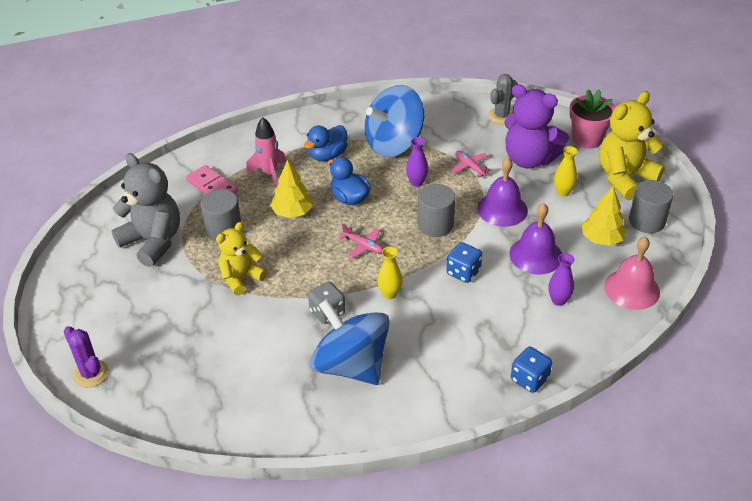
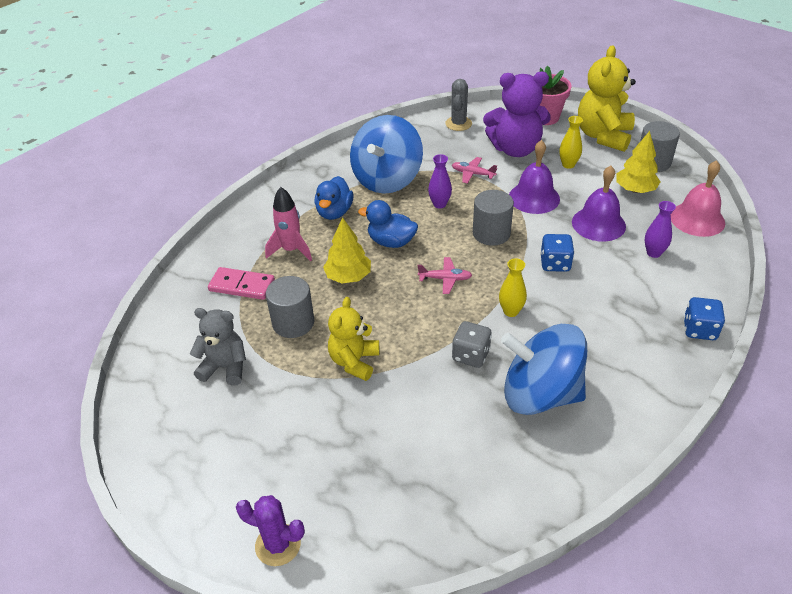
camera: 30 degrees left, 0 degrees up
(153, 241) = (225, 367): grey teddy bear -> grey teddy bear, size x0.64

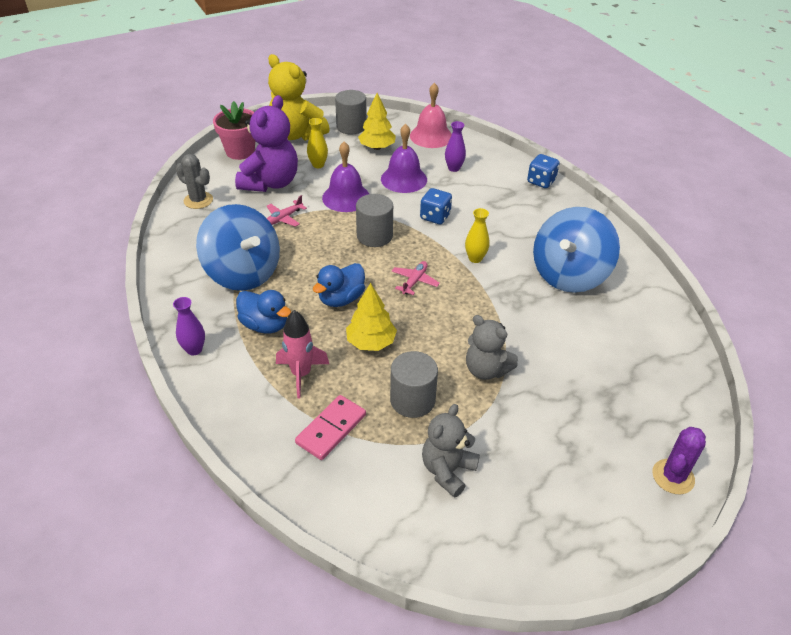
camera: 70 degrees left, 0 degrees up
(354, 361) = (486, 370): yellow teddy bear -> grey teddy bear
(439, 204) = (311, 252): purple vase -> purple vase (194, 349)
(471, 355) = (513, 297): grey dice -> none

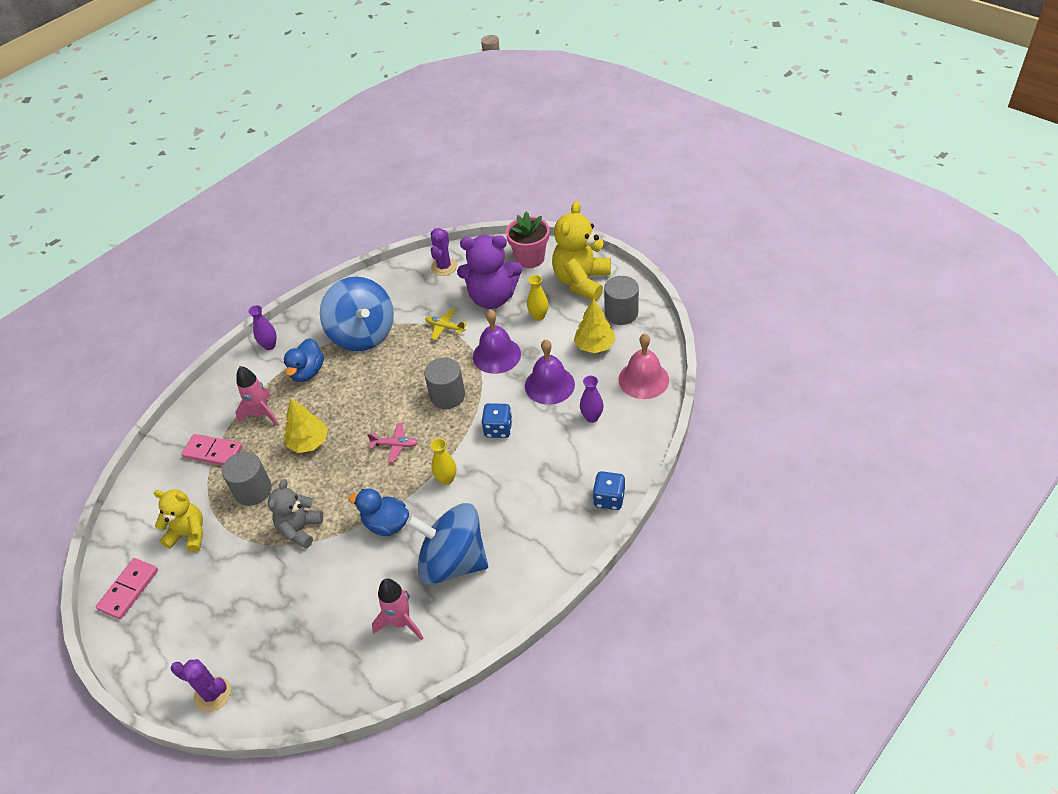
camera: 75 degrees right, 5 degrees up
(198, 200) = (444, 267): grey cactus -> purple cactus
(243, 273) = (363, 334): blue spinning top -> blue spinning top turned 60 degrees counterclockwise
(284, 218) = (445, 327): pink plane -> yellow plane
(341, 299) = (354, 405): blue duck -> blue duck (386, 524)
(447, 470) = (189, 534): grey teddy bear -> yellow teddy bear
(506, 546) = (128, 590): none -> pink domino
(623, 319) = (401, 622): none -> pink rocket

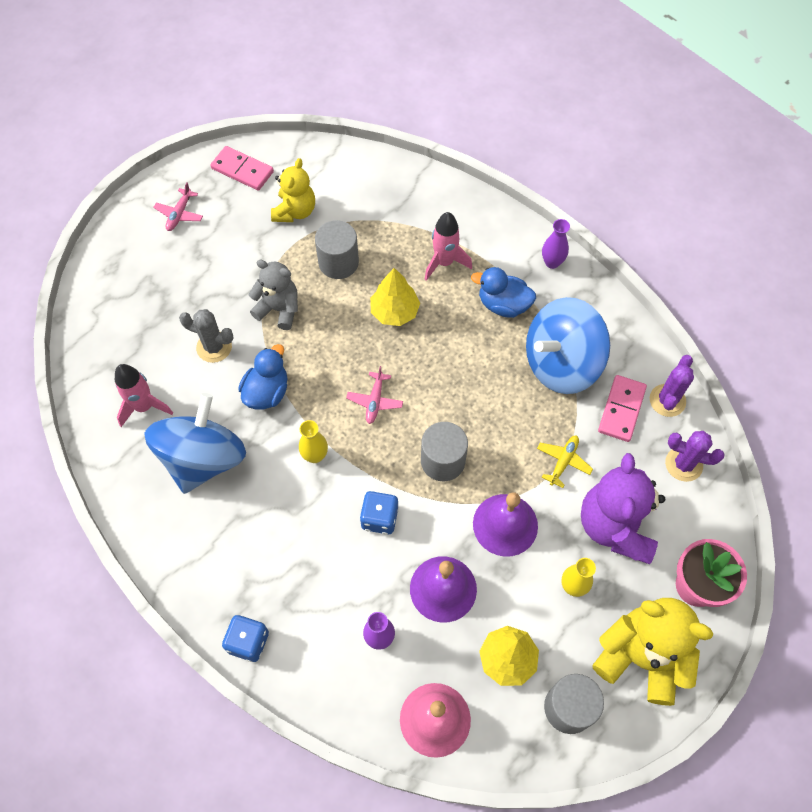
camera: 90 degrees right, 15 degrees up
(176, 639) = (179, 214): none -> pink plane
(212, 694) = (115, 249): purple cactus -> purple cactus (667, 400)
(213, 452) = (397, 221): pink domino -> pink domino (621, 409)
(338, 575) = (214, 347): none -> grey cactus

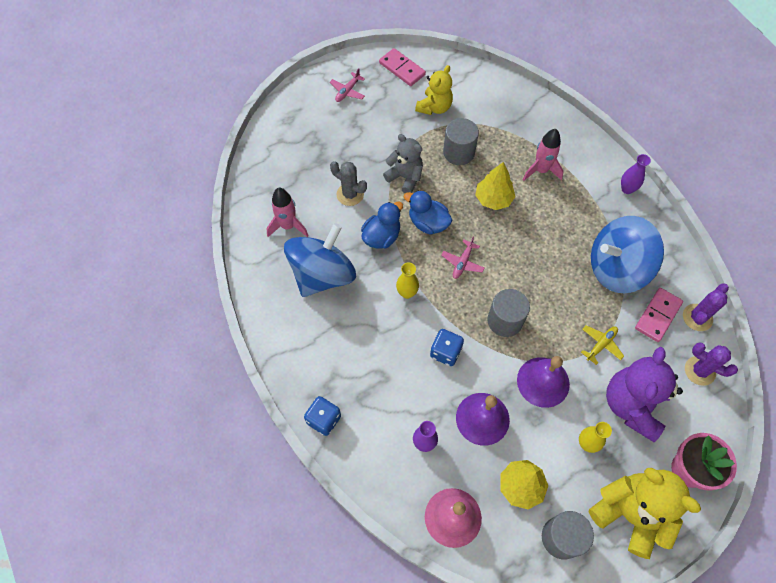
camera: 15 degrees right, 0 degrees up
(503, 305) = (580, 213): blue duck -> blue duck (428, 223)

